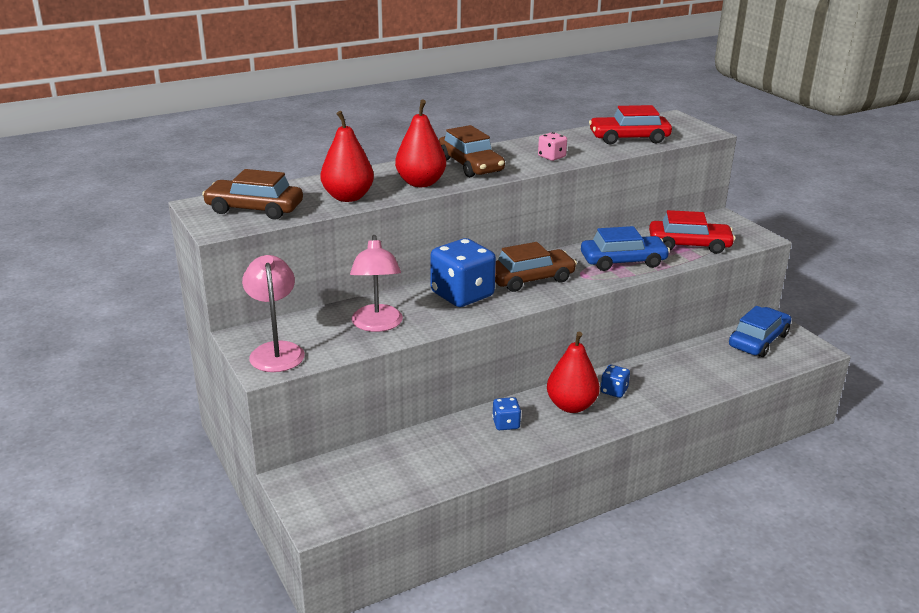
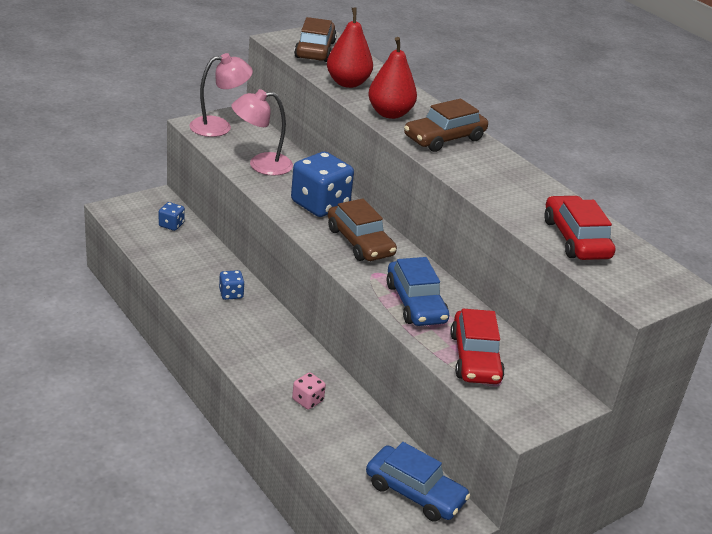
camera: 80 degrees right, 5 degrees up
(551, 157) = (488, 183): pink dice -> pink dice (307, 400)
(571, 406) = (262, 333): red pear -> none
(614, 391) = (290, 362): blue dice -> blue dice (171, 225)

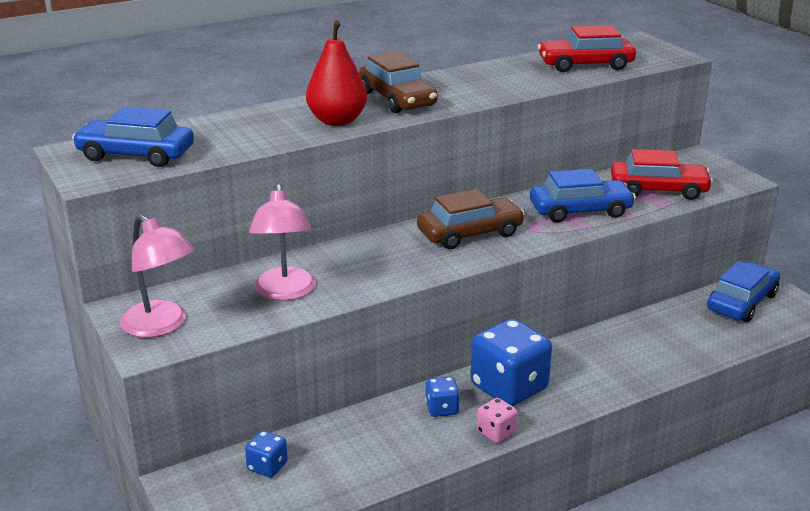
camera: 80 degrees left, 5 degrees down
(219, 126) = (161, 326): pink lamp -> pink lamp turned 150 degrees clockwise
(307, 400) = (633, 356): pink dice -> pink dice (496, 432)
(315, 50) = (136, 154): brown car -> blue car
(320, 204) = (388, 254): blue dice -> blue dice (509, 387)
(348, 83) = (249, 139): red pear -> none

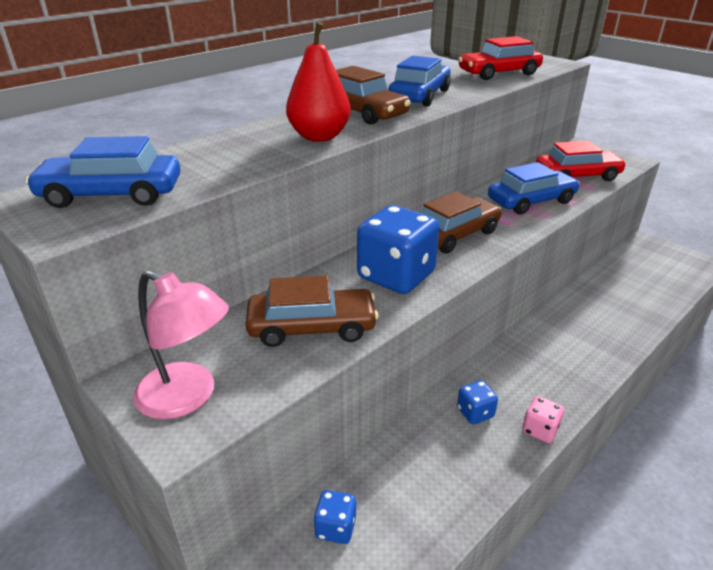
camera: 15 degrees left, 5 degrees up
(285, 292) = (312, 327): pink lamp -> brown car
(509, 387) = (521, 376): blue dice -> blue dice (396, 276)
(742, 302) = (646, 261): blue car -> blue car (419, 96)

